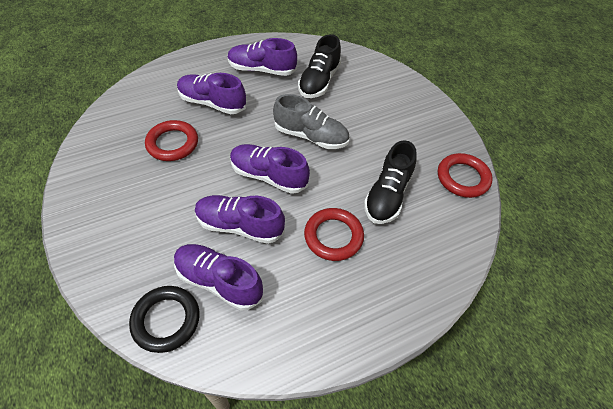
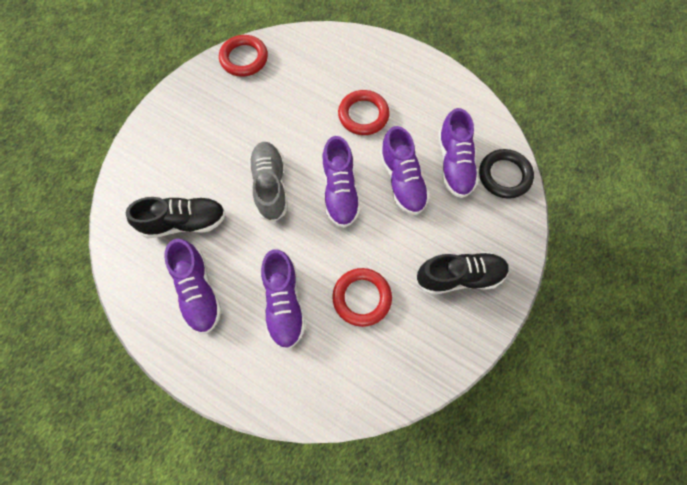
camera: 120 degrees left, 15 degrees up
(387, 195) = (298, 99): black shoe -> black shoe (459, 277)

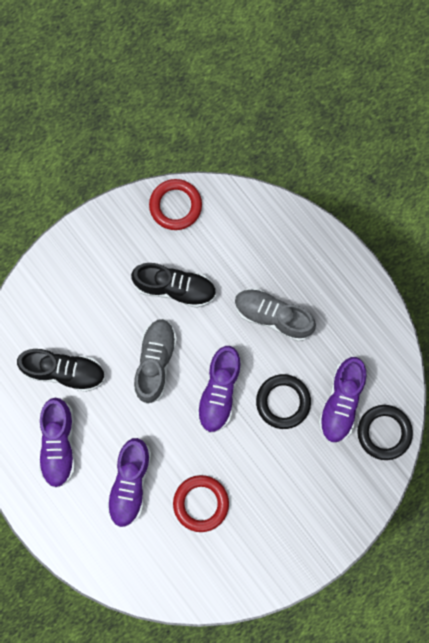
camera: 20 degrees right, 10 degrees up
(363, 115) = (273, 316): red ring -> grey shoe
(402, 180) = (283, 402): purple shoe -> black ring
(459, 277) = (296, 516): black shoe -> black shoe (175, 288)

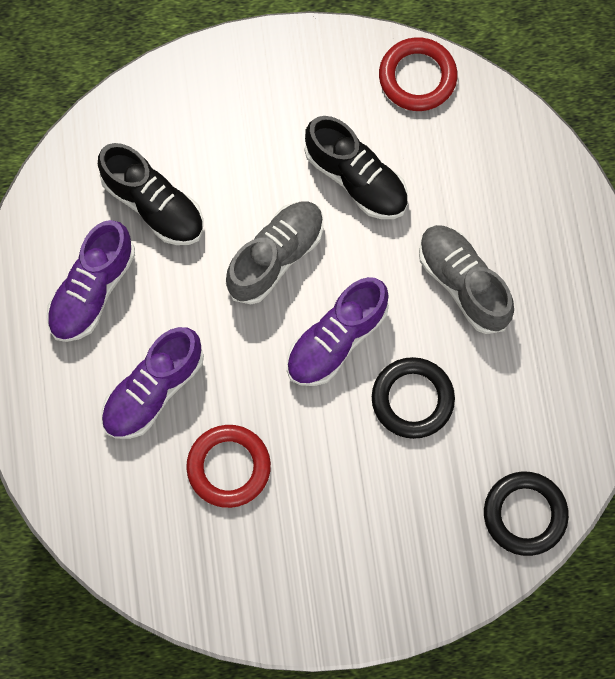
camera: 30 degrees right, 5 degrees down
(341, 402) = (489, 443): purple shoe -> none

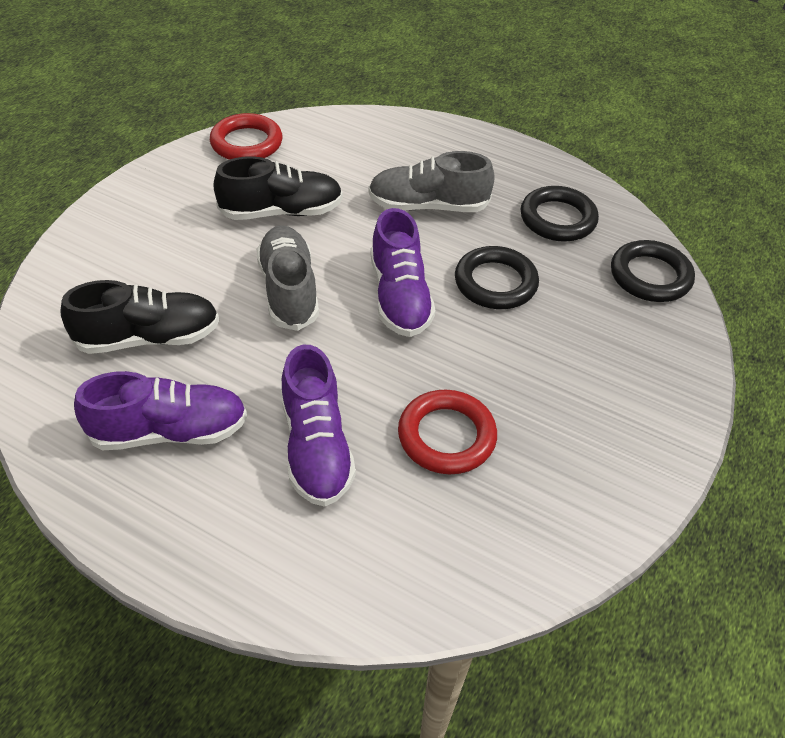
camera: 55 degrees left, 25 degrees down
(92, 290) = (169, 431): purple shoe -> purple shoe turned 75 degrees counterclockwise
(538, 397) = (557, 219): none -> black ring

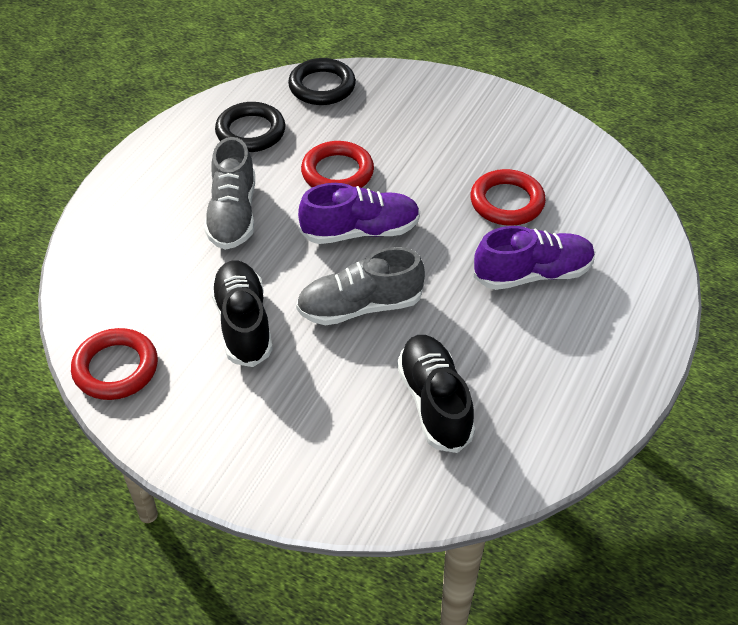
camera: 90 degrees left, 0 degrees up
(169, 431) = (538, 368): purple shoe -> none
(495, 283) = (337, 172): black ring -> red ring

